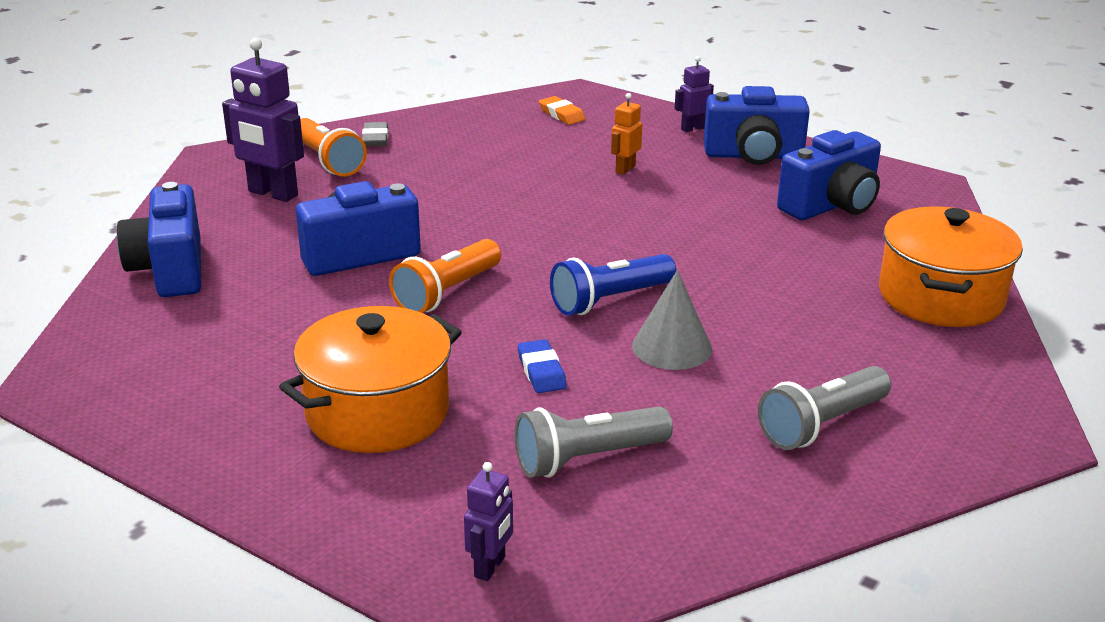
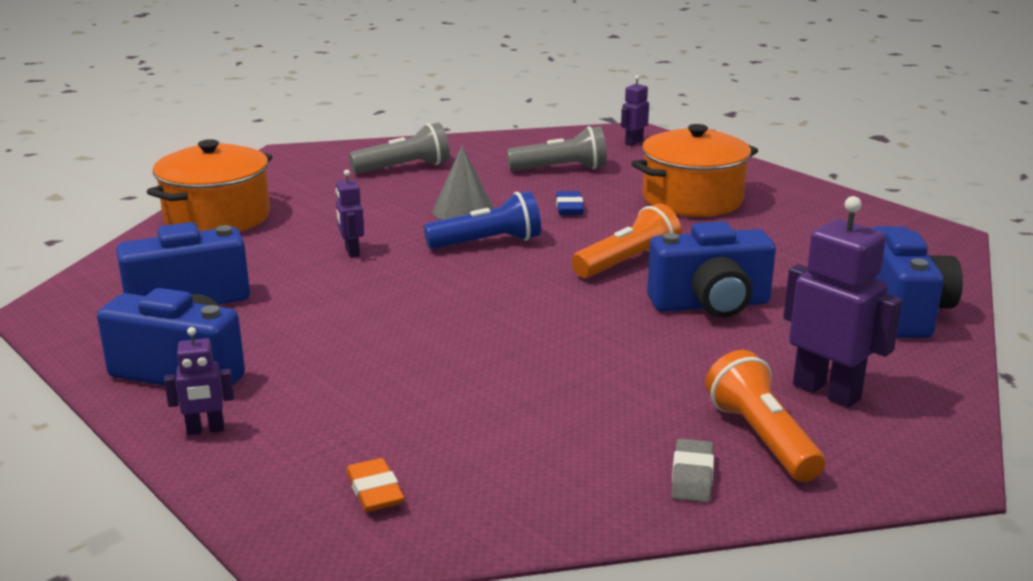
camera: 165 degrees left, 5 degrees down
(625, 169) = (364, 372): orange robot -> none
(743, 270) = (352, 251): none -> purple robot

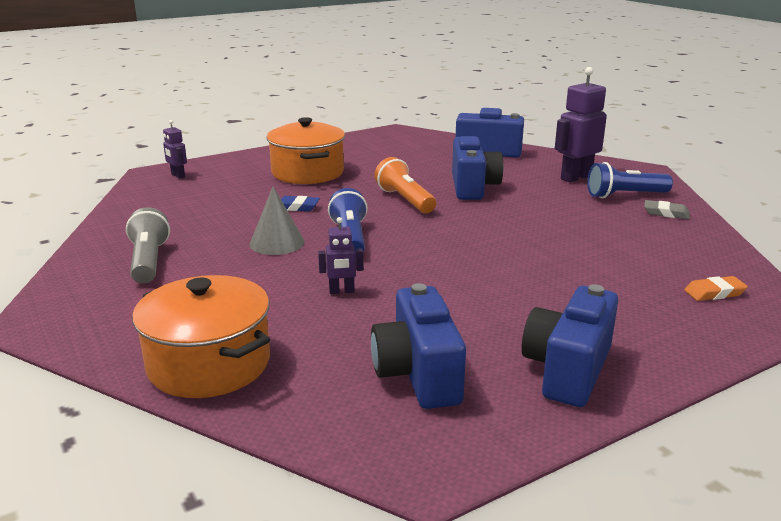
camera: 80 degrees left, 0 degrees up
(205, 430) = (660, 355): purple robot -> none
(561, 169) = (213, 203): grey flashlight -> none
(761, 438) = (625, 195): orange flashlight -> blue flashlight

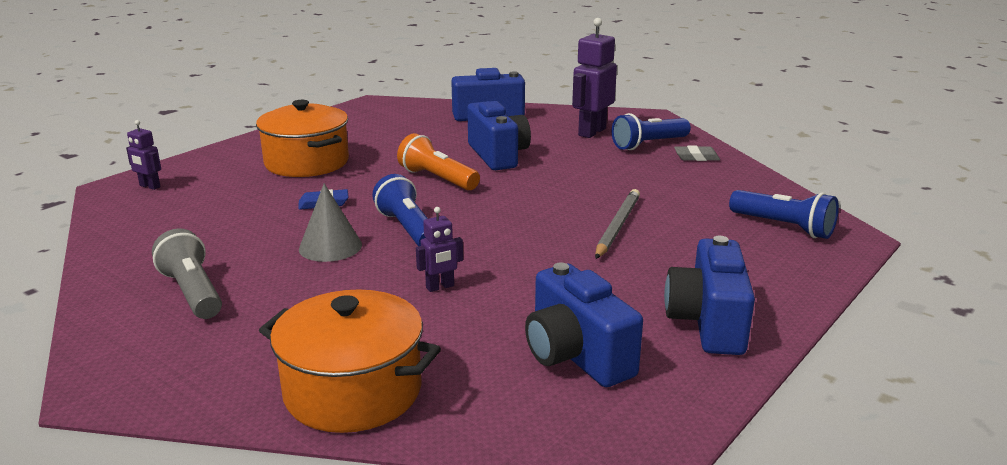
camera: 20 degrees left, 0 degrees up
(540, 265) = (617, 226): none -> grey pencil
(714, 293) = (783, 227): orange eraser -> blue flashlight

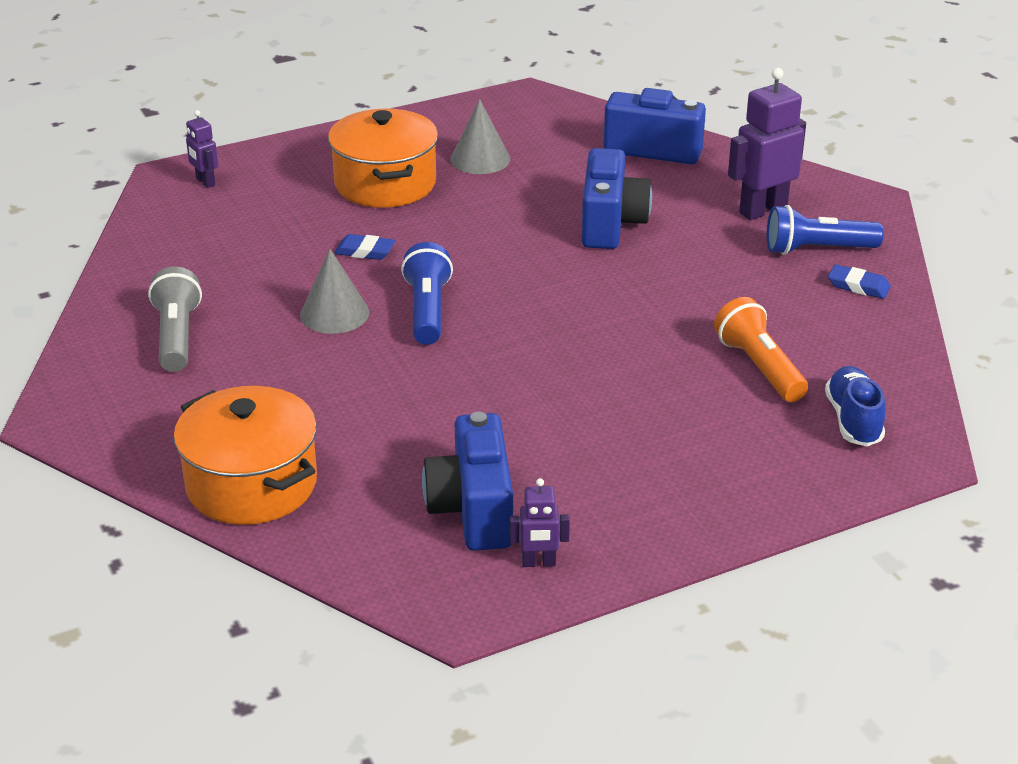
camera: 25 degrees right, 10 degrees up
(369, 138) = (480, 159): none -> grey cone
(437, 179) = (511, 245): orange flashlight -> orange flashlight (759, 367)
(440, 287) = (406, 394): purple robot -> purple robot (538, 563)
(617, 226) = (656, 367): grey pencil -> none
(696, 157) = (858, 286): grey eraser -> blue eraser
(708, 322) = (636, 514): blue camera -> none
(783, 227) = (853, 420): blue flashlight -> blue shoe

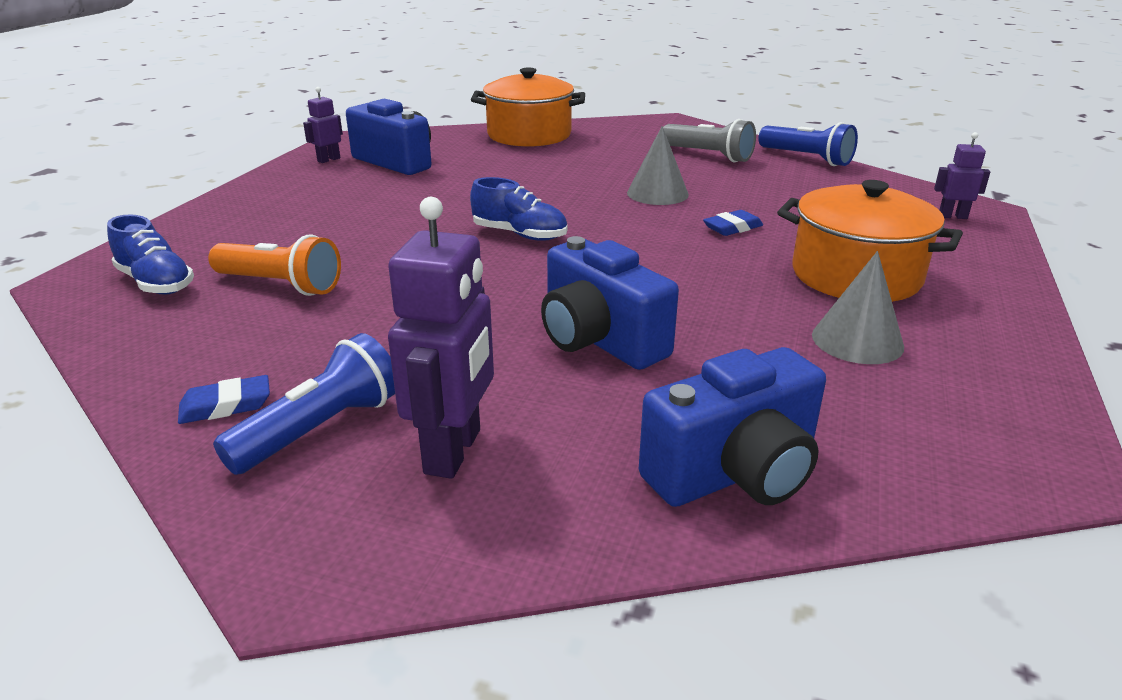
camera: 135 degrees right, 5 degrees down
(427, 310) = (605, 217): blue flashlight -> blue flashlight (807, 158)
(523, 327) = (519, 235): none -> blue shoe

